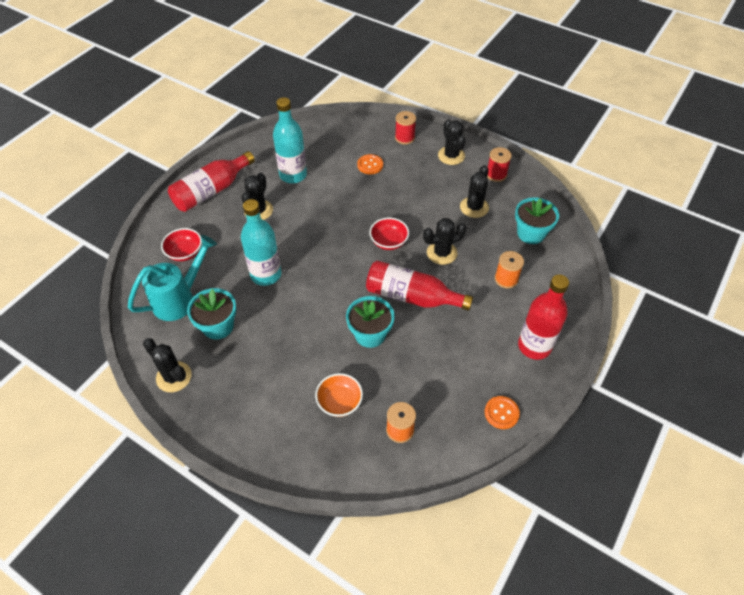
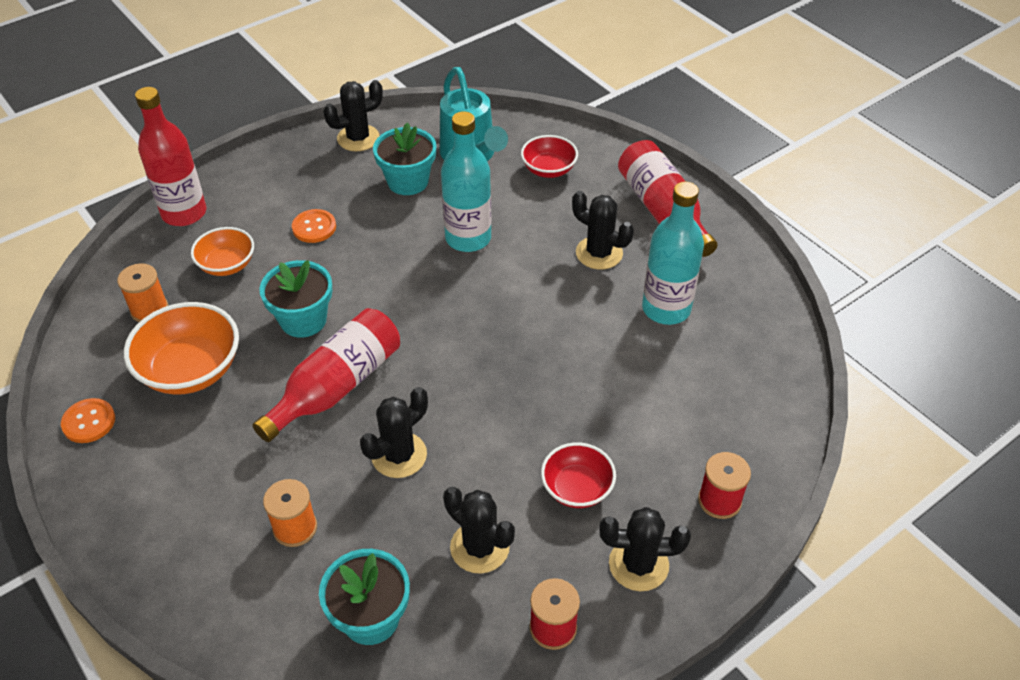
camera: 110 degrees right, 5 degrees down
(370, 165) = (655, 420): orange button -> orange button (314, 227)
(389, 241) = (459, 391): red bowl -> red bowl (577, 488)
(436, 377) = (191, 370): none -> orange bowl
(441, 253) = (399, 455): black cactus -> black cactus turned 45 degrees clockwise
(534, 346) = (152, 509): red bottle -> red bottle (184, 213)

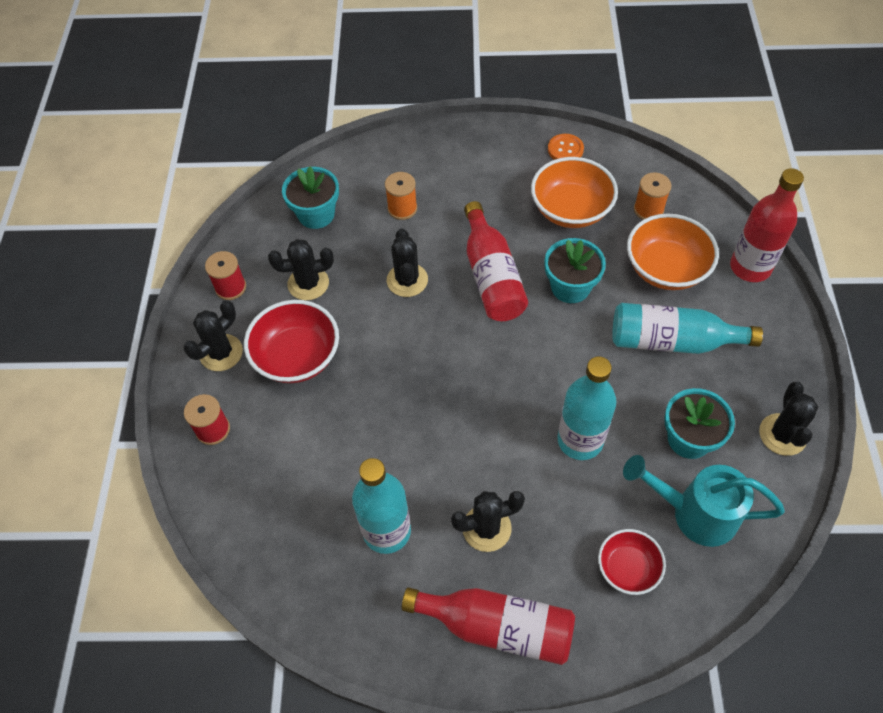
camera: 130 degrees right, 10 degrees up
(227, 265) = (666, 269): orange bowl -> orange bowl, size x1.63
(314, 227) = (672, 341): orange button -> turquoise bottle
(577, 488) = (297, 357): red bowl -> red bowl, size x1.63

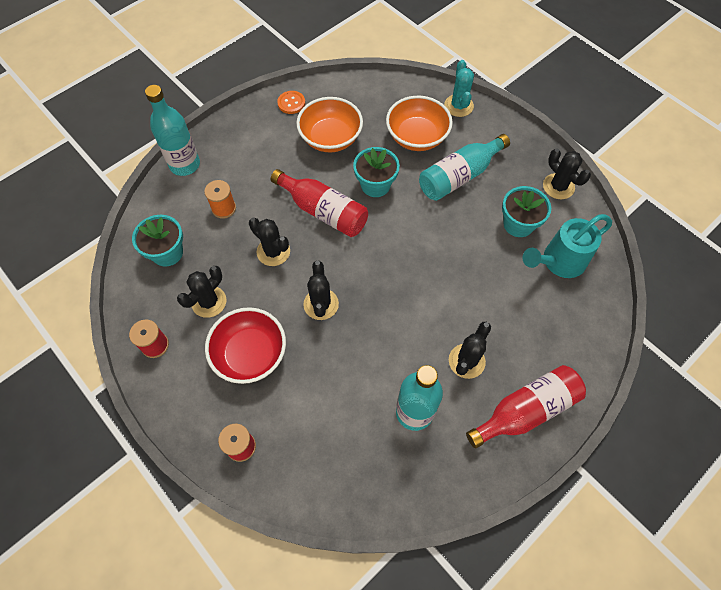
camera: 45 degrees left, 5 degrees up
(221, 353) = (194, 393): black cactus -> black cactus (321, 304)
(580, 440) = (466, 269): turquoise bottle -> turquoise bottle (185, 165)
(628, 568) = (556, 319): red bowl -> none
(648, 209) = (374, 108): orange spool -> none
(750, 267) = (458, 106): red bottle -> turquoise cactus

